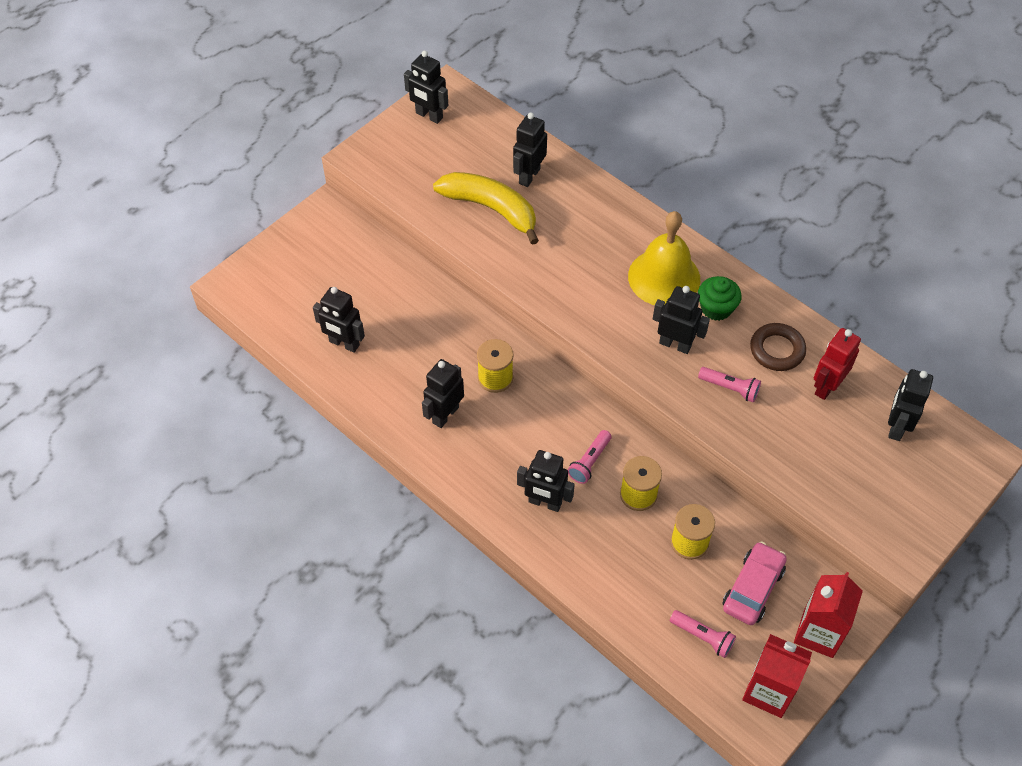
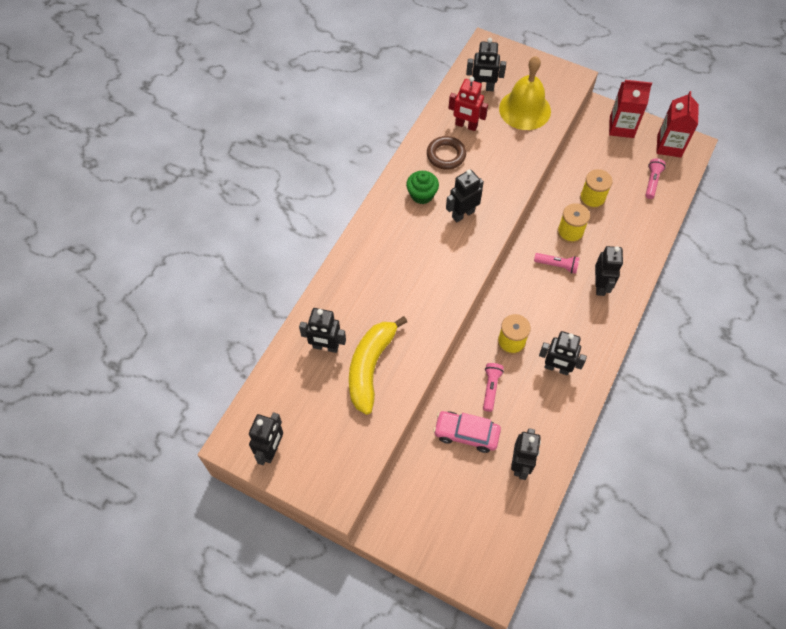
camera: 105 degrees left, 5 degrees up
(664, 277) = (404, 231): yellow bell -> yellow bell (524, 109)
(675, 344) = (463, 214): black robot -> black robot turned 45 degrees clockwise
(730, 388) = (488, 177): pink flashlight -> pink flashlight (491, 388)
(752, 588) = (608, 162): pink car -> pink car (466, 434)

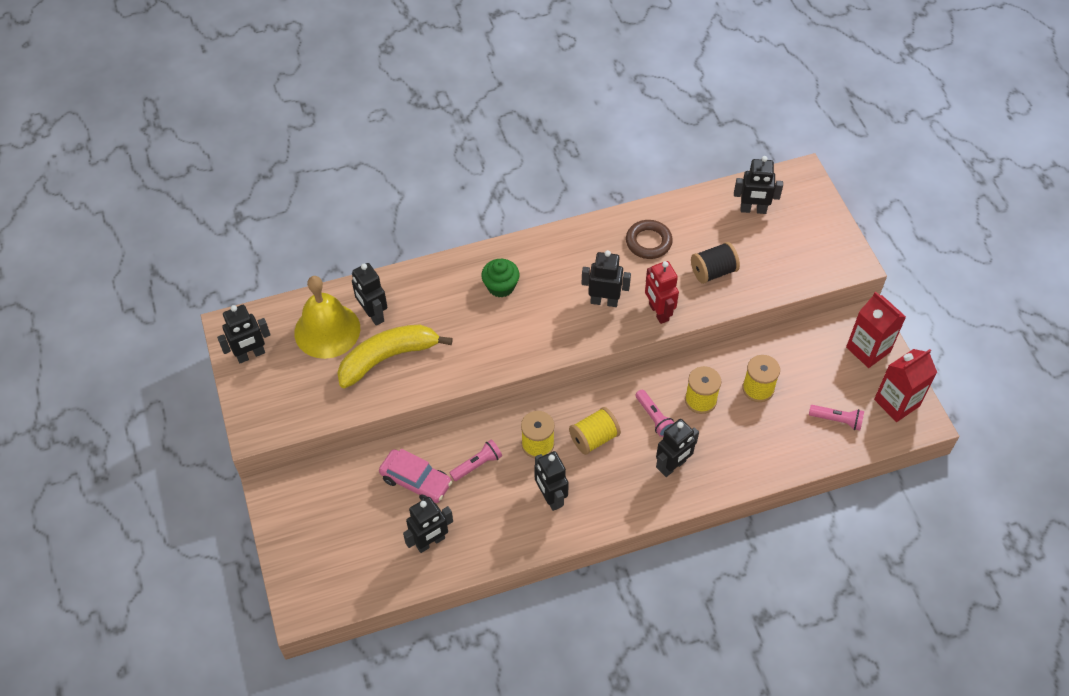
camera: 45 degrees right, 5 degrees down
(422, 195) = (588, 258): green cupcake -> green cupcake (501, 286)
(466, 125) = (697, 230): red robot -> red robot (658, 312)
(466, 434) = (416, 481): pink car -> pink car turned 150 degrees clockwise
(483, 88) = (753, 210): black robot -> black robot turned 45 degrees counterclockwise
(504, 144) = (713, 271): none -> black spool
(524, 109) = (769, 256): yellow bell -> yellow bell (327, 330)
(538, 308) = (594, 438): none -> yellow spool
(652, 182) = (837, 420): pink flashlight -> pink flashlight turned 45 degrees clockwise

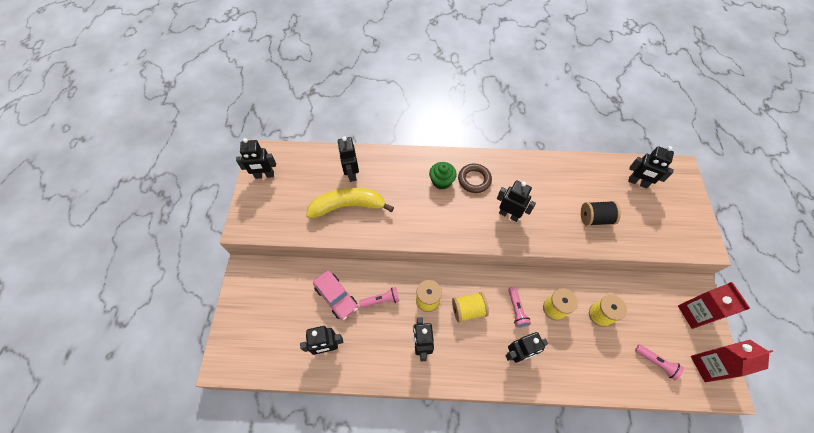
camera: 20 degrees right, 5 degrees up
(327, 330) = (318, 174): yellow bell -> none
(648, 242) = (554, 182): brown ring -> brown ring (474, 180)
(658, 312) = (545, 235): red robot -> none

